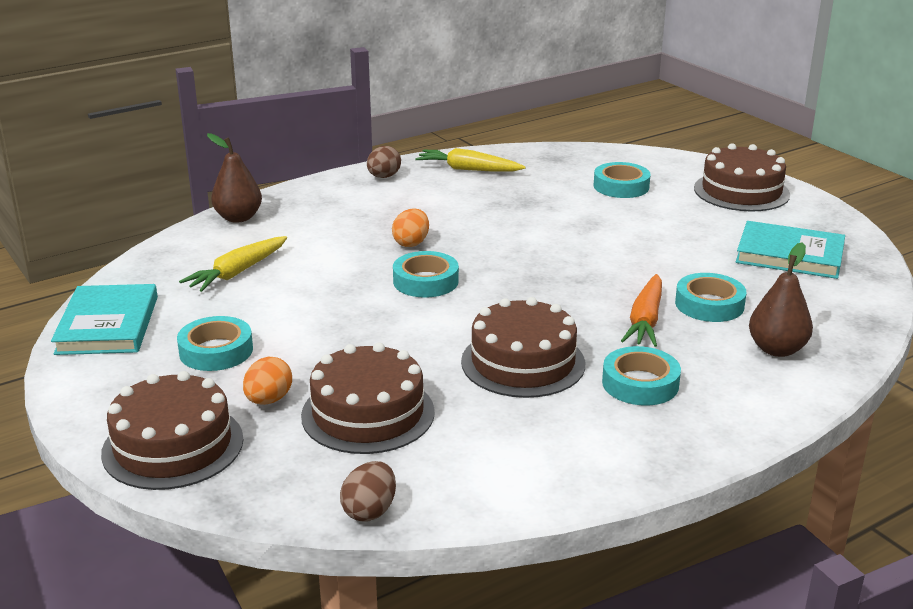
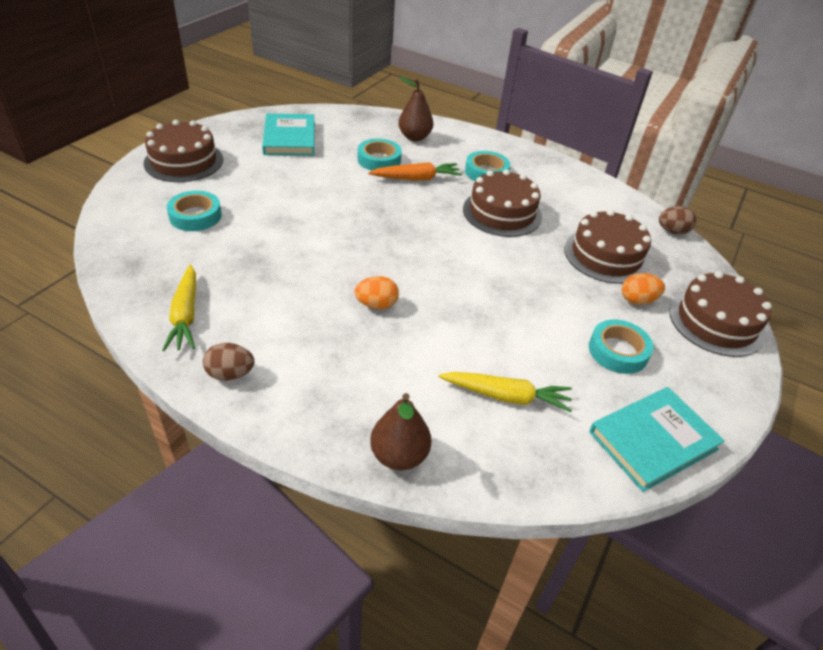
camera: 120 degrees left, 15 degrees up
(425, 281) = (435, 278): turquoise tape -> none

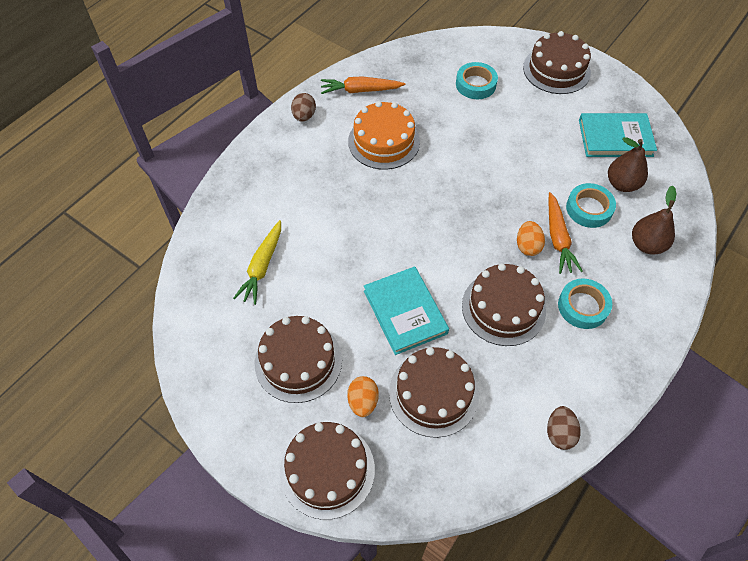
camera: 100 degrees right, 15 degrees up
(185, 315) = (360, 90): yellow carrot -> orange carrot
(287, 291) = (384, 141): none -> orange cake
(376, 305) = (366, 195): orange egg -> orange egg (528, 246)
(399, 455) = (224, 199): brown pear -> brown pear (622, 184)
(618, 351) = (298, 361): turquoise tape -> brown cake
(653, 440) = (204, 357): turquoise book -> turquoise book (405, 312)
(672, 231) = (483, 487): brown egg -> brown egg (559, 433)

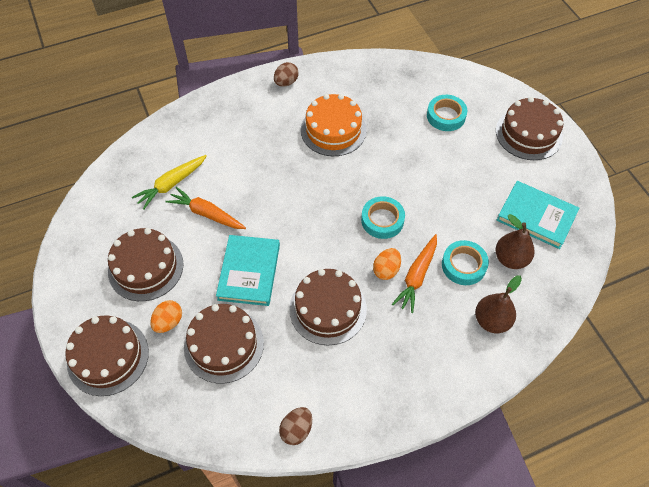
camera: 30 degrees right, 0 degrees up
(360, 90) = (345, 80): orange carrot -> orange carrot (206, 214)
(583, 306) = (394, 342): turquoise tape -> turquoise tape (382, 220)

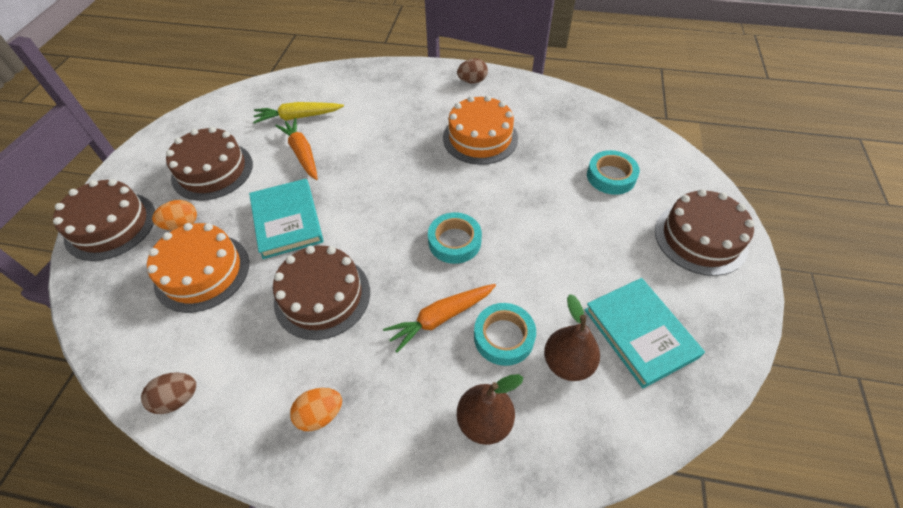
camera: 35 degrees right, 5 degrees down
(224, 345) = (202, 272): brown cake -> orange cake
(249, 272) = (287, 220): turquoise book -> turquoise book turned 60 degrees counterclockwise
(386, 270) = (414, 292): orange egg -> orange egg (320, 414)

